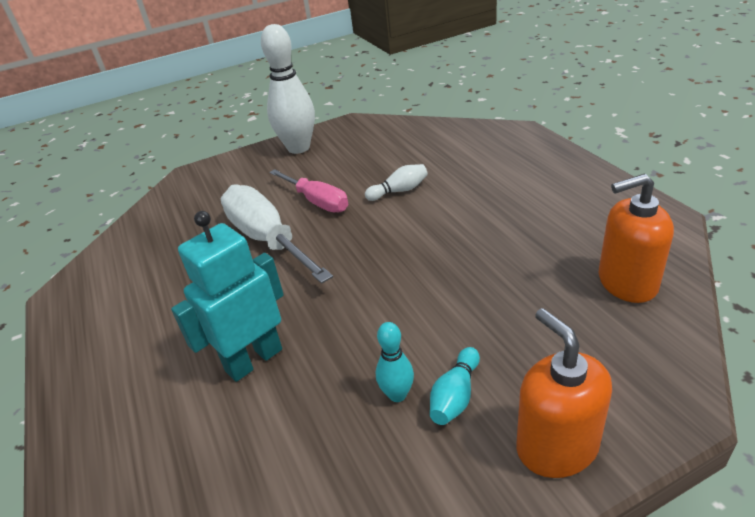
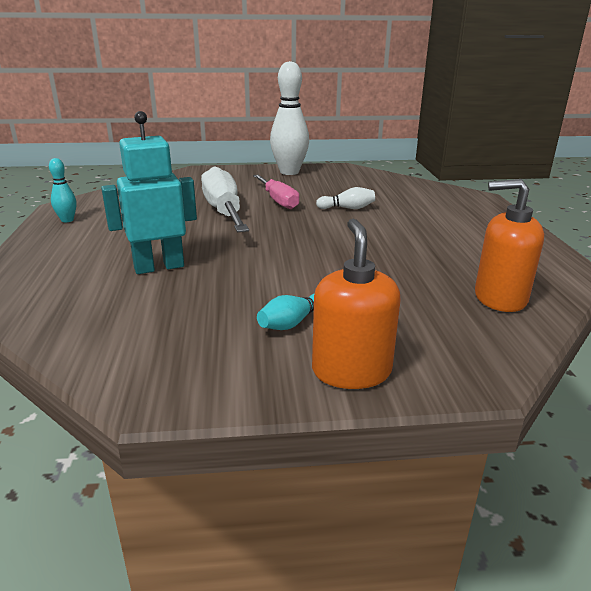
camera: 15 degrees right, 10 degrees down
(397, 394) = (248, 310): turquoise bowling pin -> turquoise bowling pin (67, 220)

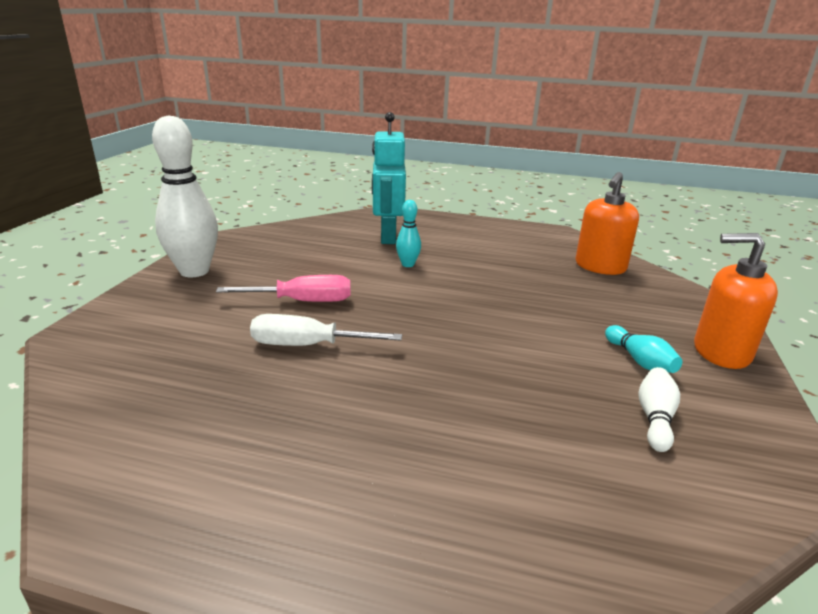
camera: 70 degrees left, 0 degrees up
(67, 220) = (198, 521): turquoise bowling pin -> turquoise bowling pin (408, 264)
(159, 267) = (480, 427): turquoise robot -> turquoise robot (387, 237)
(224, 212) = (308, 345): white screwdriver -> white screwdriver, size x0.64
(347, 208) = (366, 270): white bowling pin -> white bowling pin (655, 418)

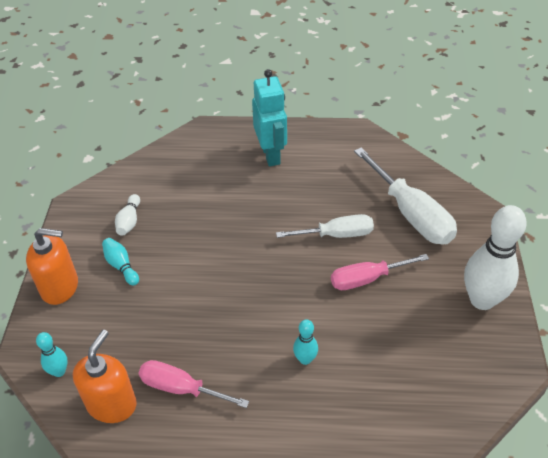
camera: 170 degrees right, 20 degrees up
(176, 351) = (411, 214): none -> white screwdriver
(387, 237) = (346, 419): turquoise robot -> turquoise robot (271, 155)
(533, 266) = (181, 388): none -> pink screwdriver
(667, 289) = (59, 371): none -> turquoise bowling pin

